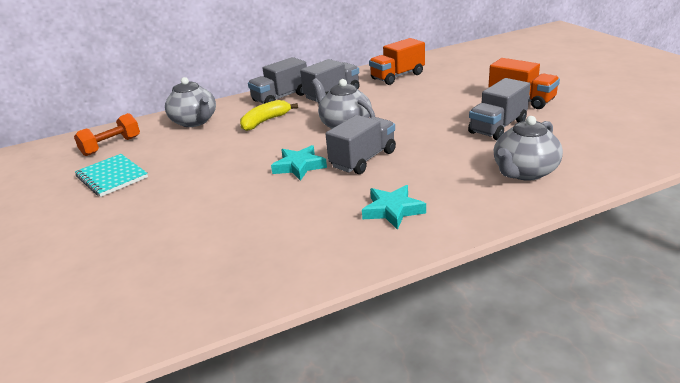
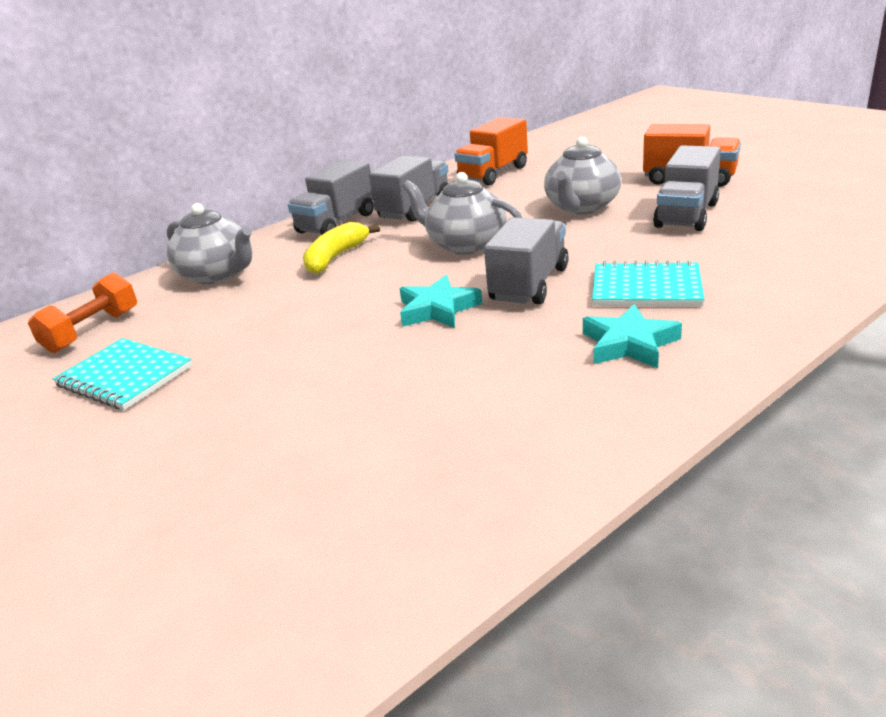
camera: 15 degrees left, 0 degrees up
(431, 175) = (646, 288): none -> turquoise notebook
(524, 172) = (770, 264): grey teapot -> grey teapot (581, 207)

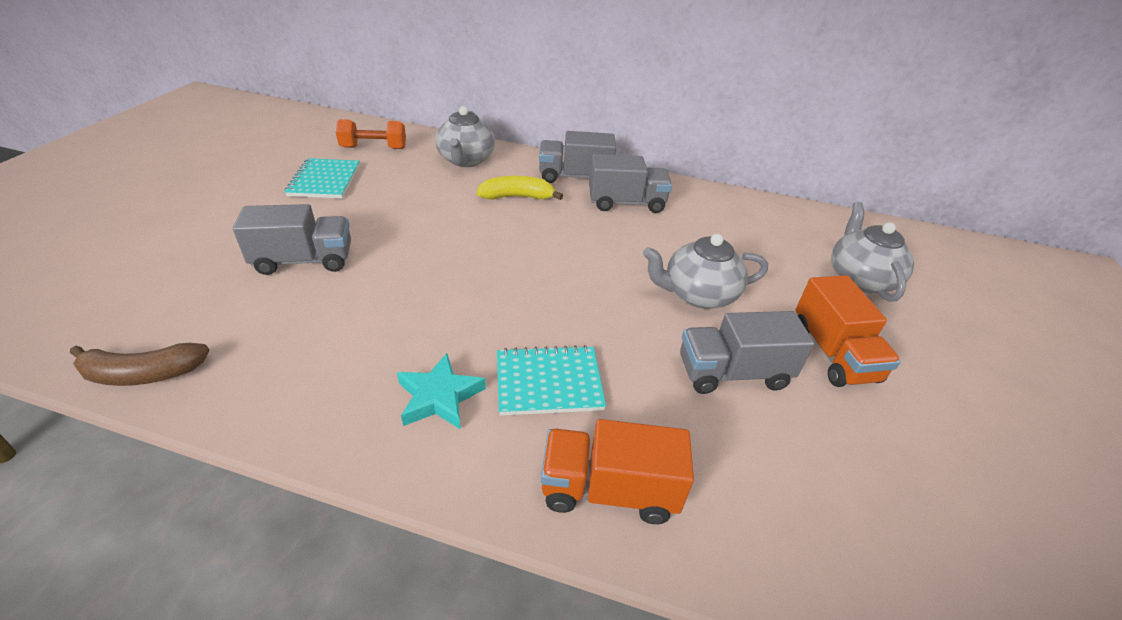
camera: 50 degrees right, 10 degrees up
(436, 556) = (144, 374): none -> brown banana
(437, 309) = (457, 272): turquoise star -> none
(465, 245) = (575, 250): grey teapot -> grey teapot (859, 279)
(493, 174) = (732, 220): orange truck -> orange truck (609, 490)
(529, 284) = (521, 307): grey truck -> grey truck (304, 260)
(646, 288) = (548, 382): turquoise notebook -> turquoise notebook turned 75 degrees counterclockwise

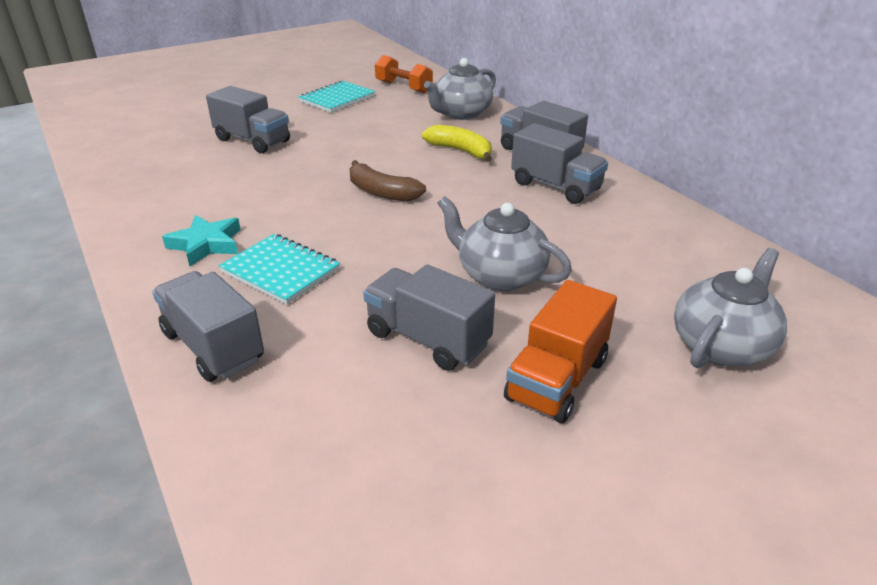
camera: 45 degrees right, 5 degrees down
(144, 374) = (99, 165): brown banana -> brown banana (382, 192)
(609, 490) = (213, 346): orange truck -> grey truck

